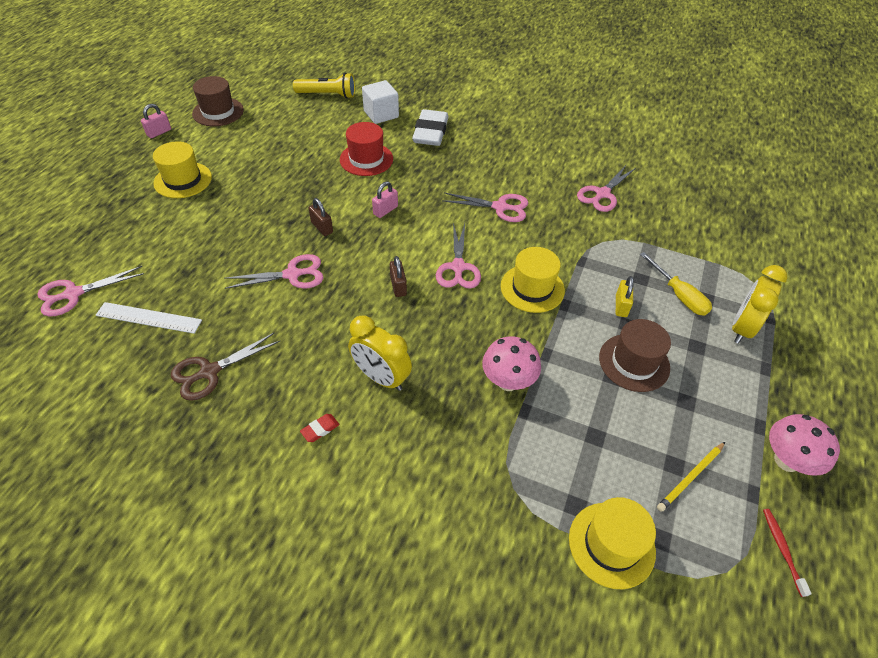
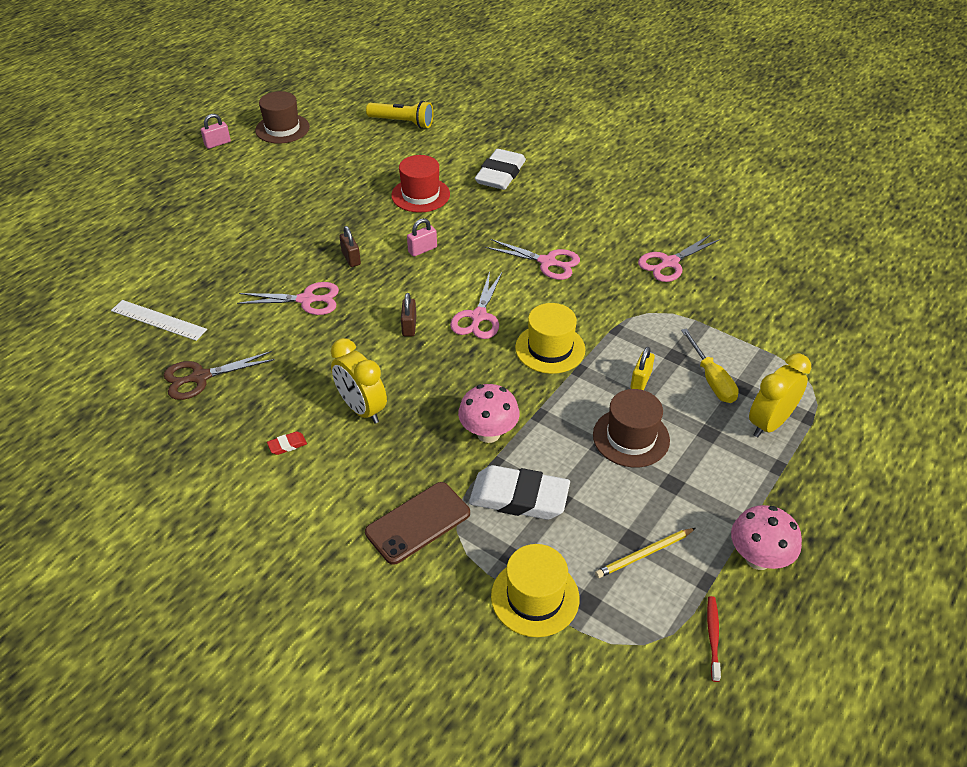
camera: 15 degrees right, 5 degrees down
(73, 294) = (96, 288): pink scissors -> none
(183, 180) = (227, 194): yellow hat -> none
(381, 114) = (453, 149): white cube -> none
(475, 488) = (418, 523): none -> brown phone
(559, 442) = (519, 497): none -> white eraser

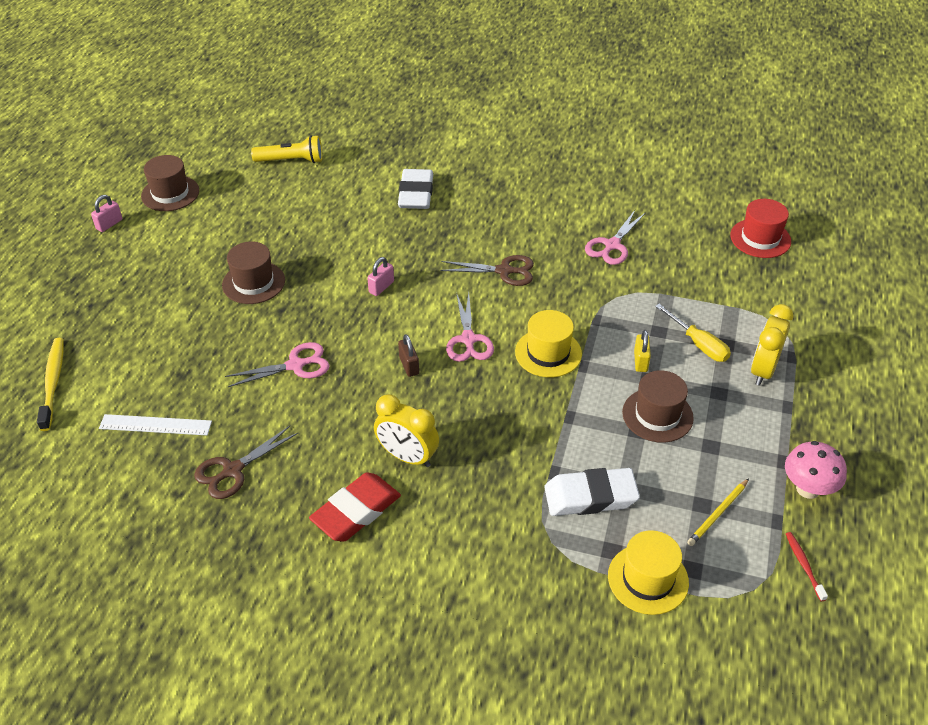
camera: 20 degrees left, 0 degrees up
(97, 263) = (53, 383): none -> yellow toothbrush
(287, 445) = (356, 511): red eraser -> red eraser, size x2.48
(310, 219) = (253, 282): none -> brown hat
(351, 258) = (316, 312): brown padlock -> none
(418, 523) = (515, 546): brown phone -> none
(420, 195) = (350, 232): red hat -> red hat (760, 238)
(488, 433) = (534, 447): pink mushroom -> none
(547, 262) = (504, 271): pink scissors -> brown scissors

